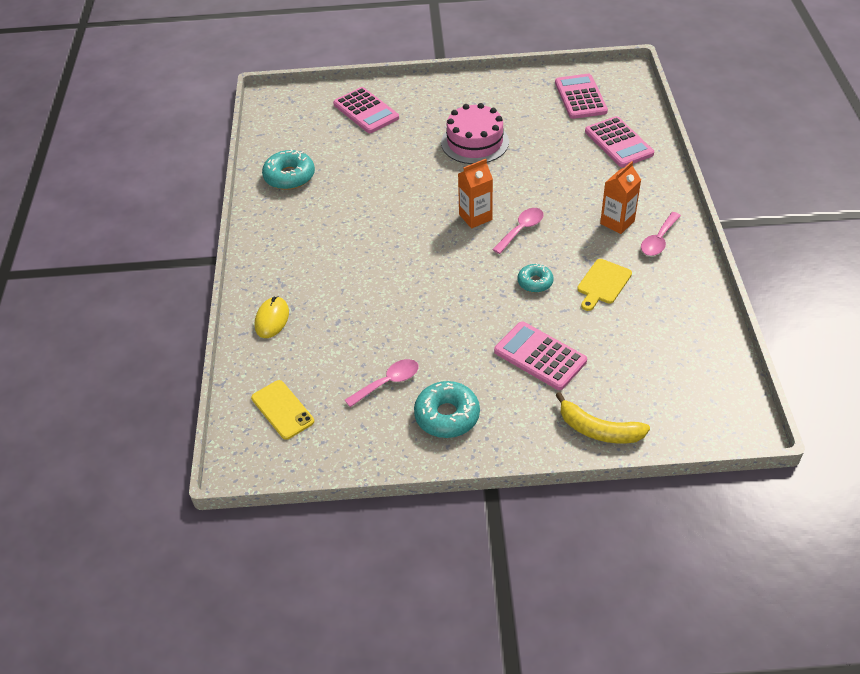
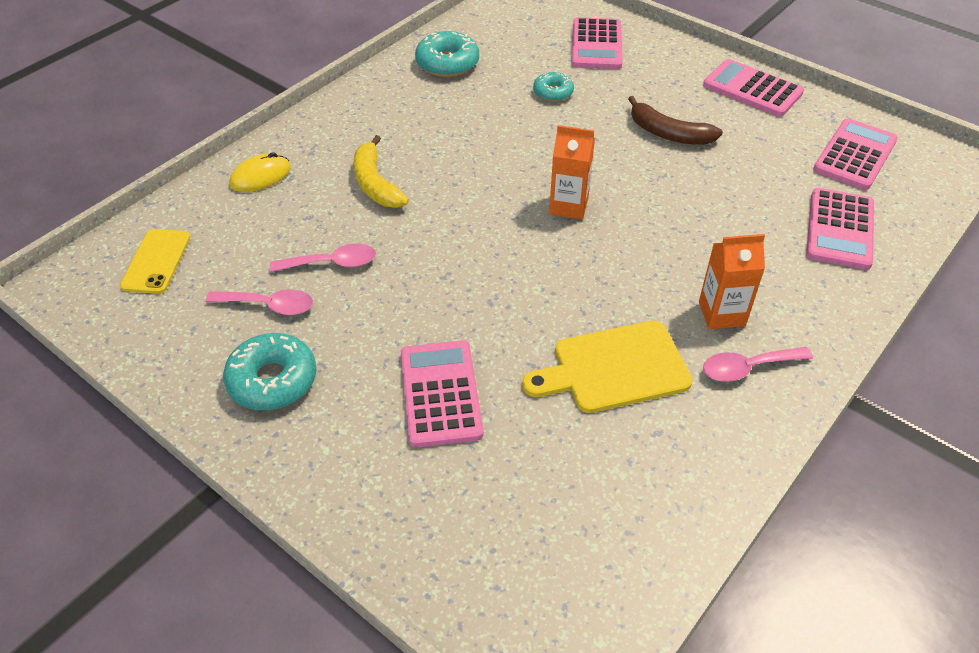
camera: 40 degrees right, 0 degrees up
(475, 142) = (668, 133): pink cake -> brown banana
(487, 89) = (752, 89): none -> pink calculator
(521, 230) = (599, 250): pink spoon -> pink spoon (332, 263)
(535, 282) = (541, 313): turquoise donut -> turquoise donut (553, 92)
(598, 429) = (391, 524): yellow banana -> yellow banana (375, 183)
(603, 283) = (614, 368): yellow cutting board -> yellow cutting board, size x1.53

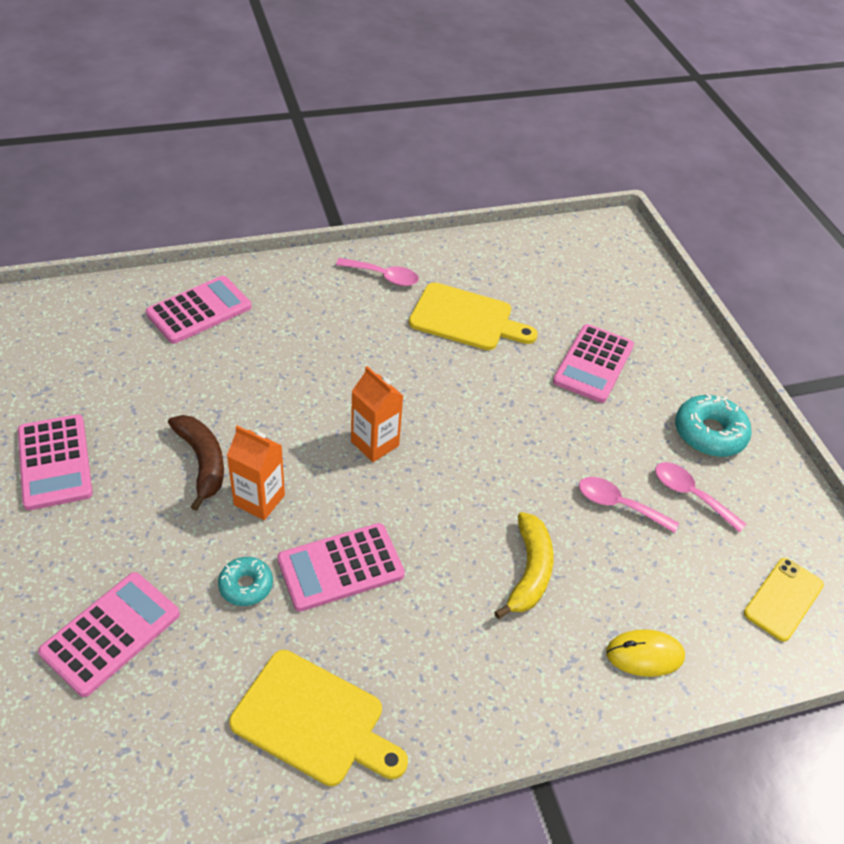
camera: 150 degrees left, 0 degrees up
(447, 63) = (314, 720): turquoise donut -> yellow cutting board
(721, 314) = (359, 309): orange carton -> orange carton (259, 500)
(854, 155) = (89, 351): pink calculator -> pink calculator (341, 567)

